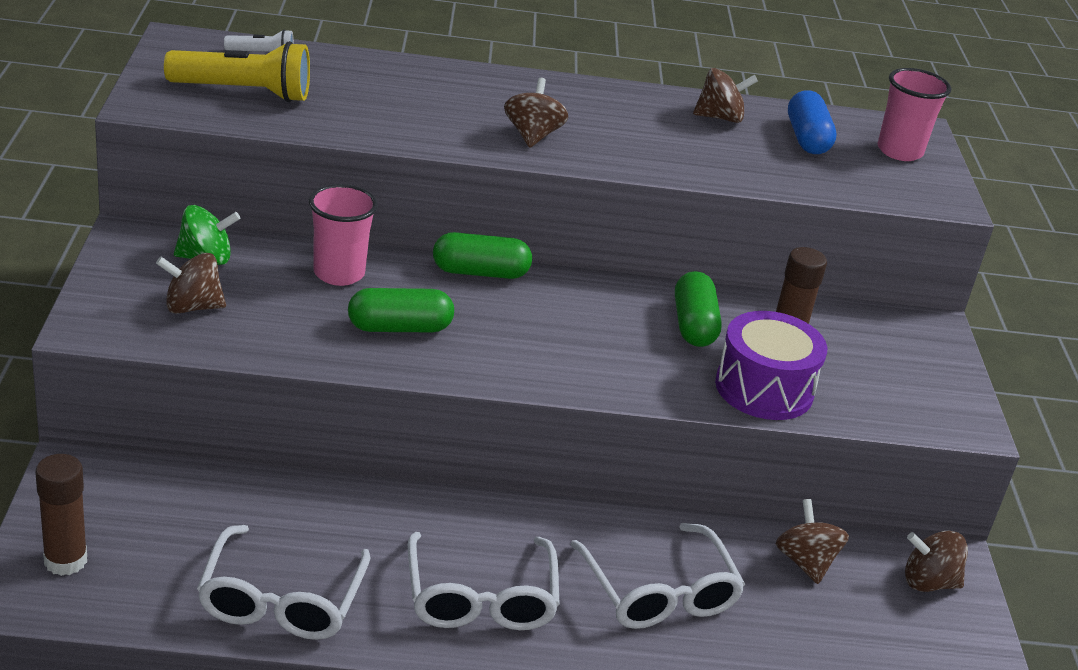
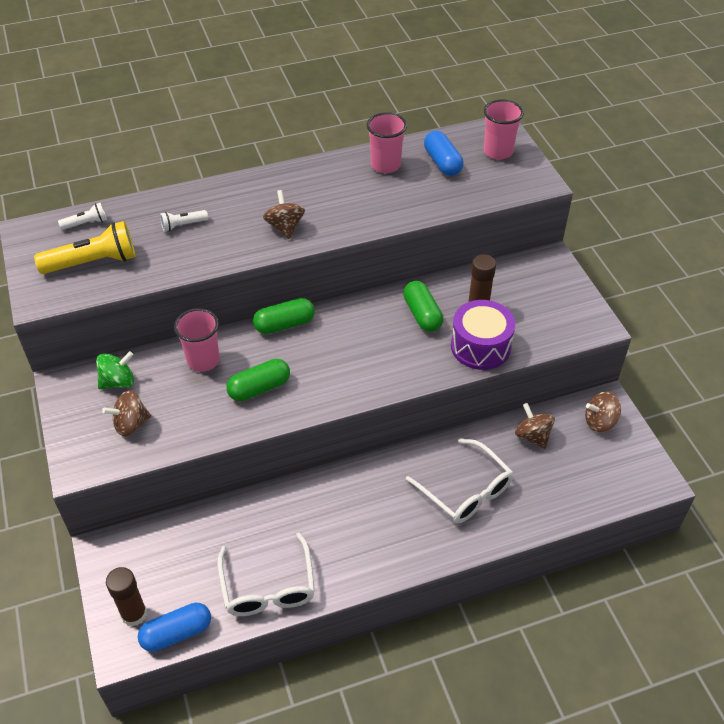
camera: 15 degrees left, 15 degrees up
(111, 606) = (177, 633): none -> blue capsule
(391, 93) = (183, 225): none -> white flashlight
(480, 597) = (374, 536): white glasses -> none
(720, 118) = (385, 165): brown spinning top -> pink cup

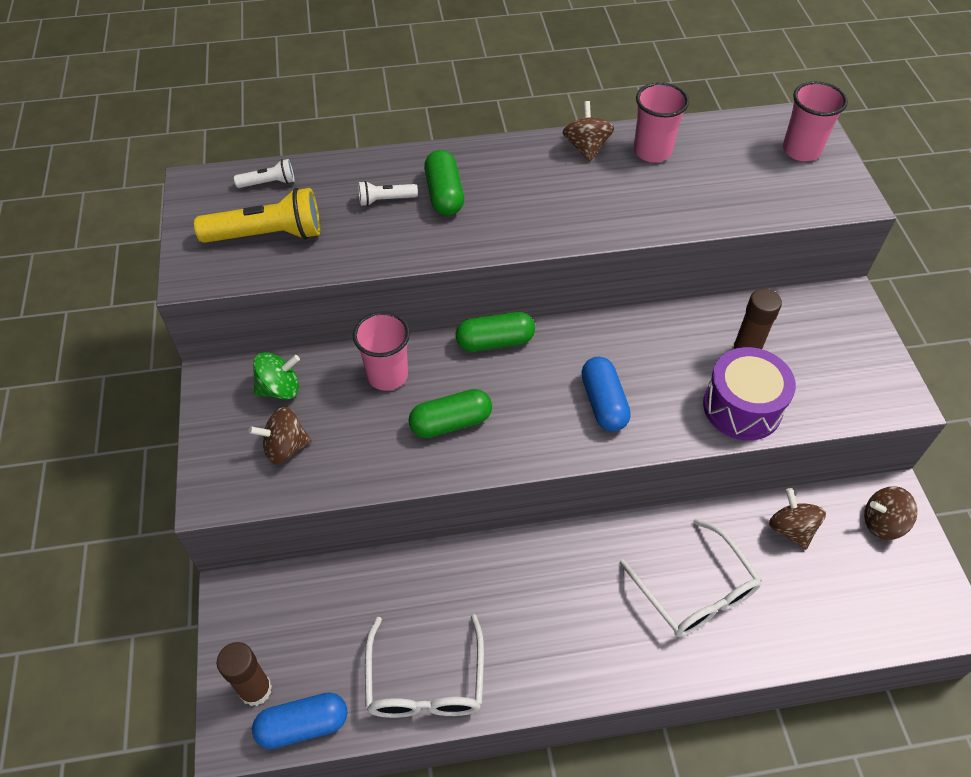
camera: 10 degrees right, 5 degrees up
(285, 227) = (512, 219): brown spinning top -> brown spinning top (586, 147)
(422, 314) = (671, 352): green capsule -> green capsule (444, 194)
(442, 162) = (726, 156): blue capsule -> blue capsule (603, 403)

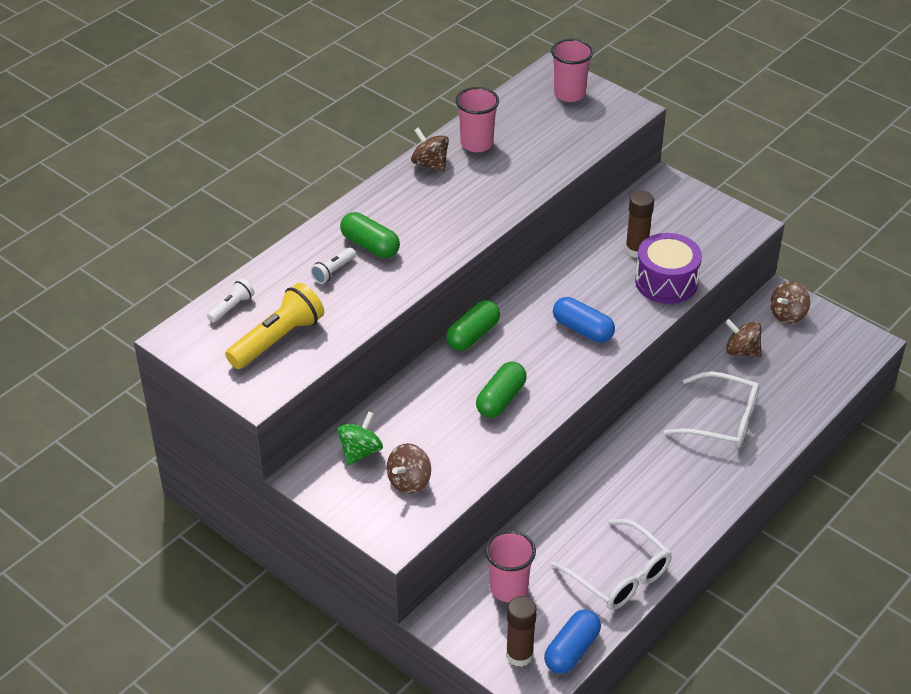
camera: 40 degrees left, 10 degrees down
(387, 375) = (425, 398): pink cup -> pink cup (509, 588)

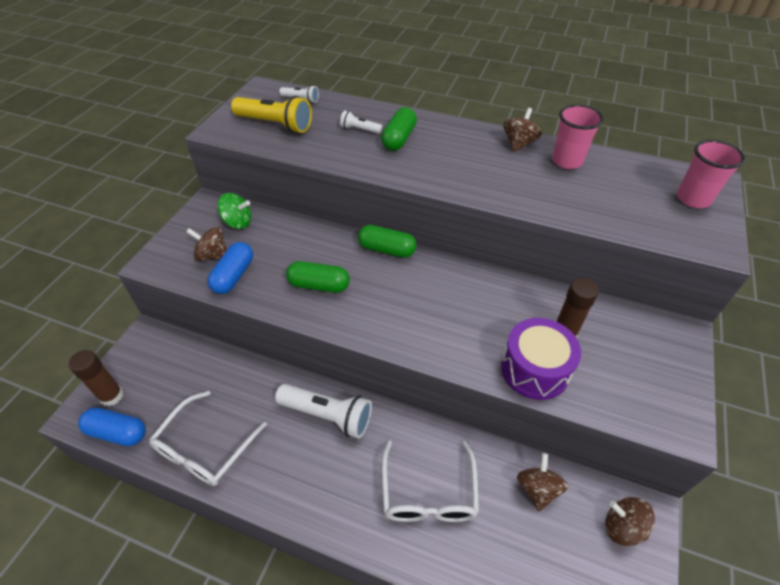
camera: 70 degrees right, 5 degrees up
(509, 588) = (180, 370): pink cup -> none
(582, 329) = (430, 319): blue capsule -> blue capsule (234, 276)
(617, 472) = (328, 415): none -> white flashlight

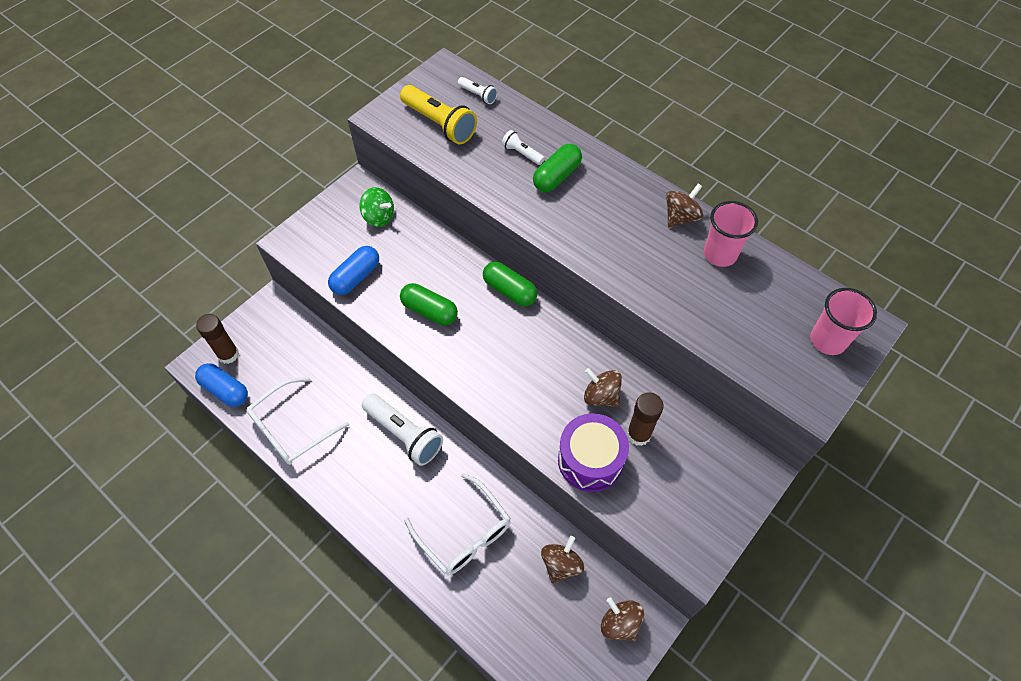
camera: 20 degrees right, 10 degrees up
(212, 255) = (344, 248): brown spinning top -> brown spinning top (601, 396)
(428, 492) = (464, 532): white glasses -> white glasses turned 60 degrees counterclockwise

